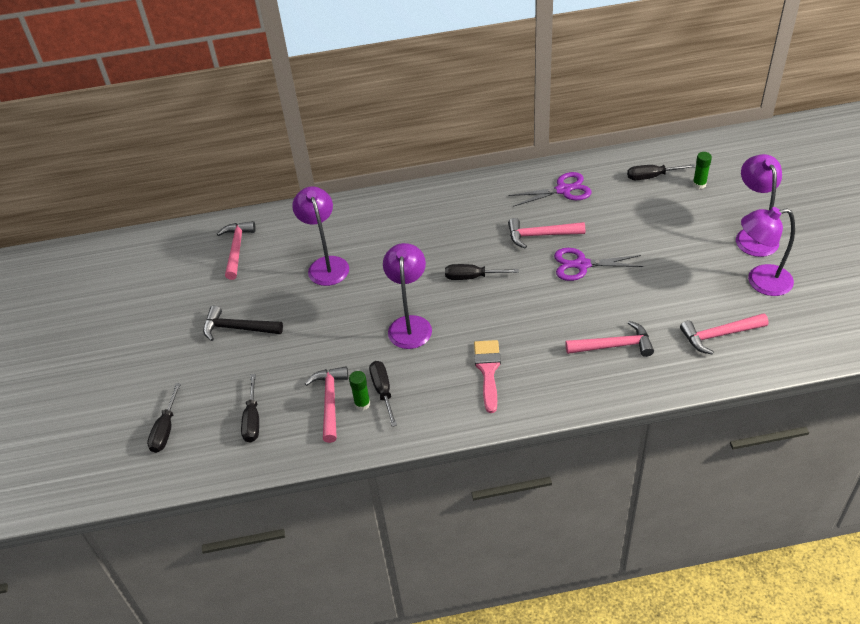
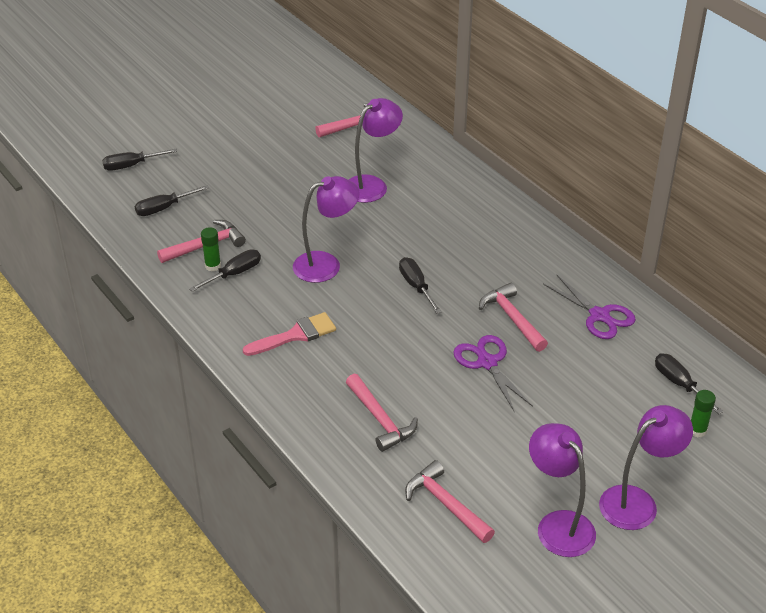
camera: 60 degrees right, 5 degrees down
(238, 328) = (261, 162): black hammer -> none

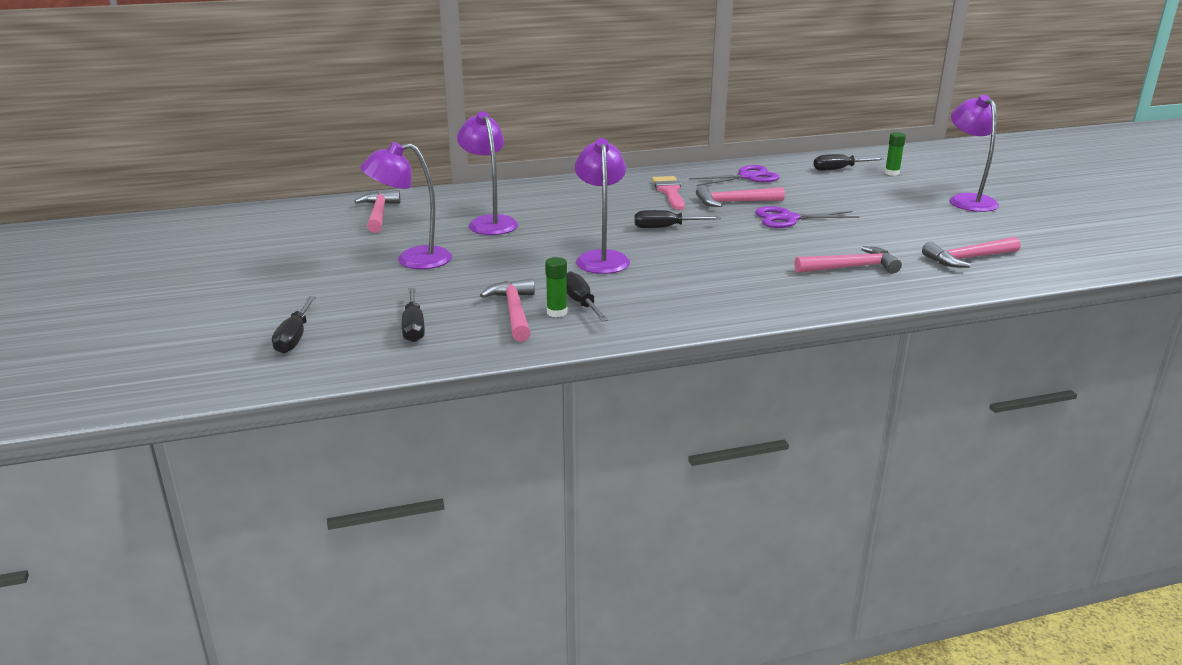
camera: 70 degrees left, 15 degrees down
(295, 335) = (708, 286): pink brush -> pink brush (669, 192)
(558, 524) = (992, 226): purple lamp -> purple lamp (412, 260)

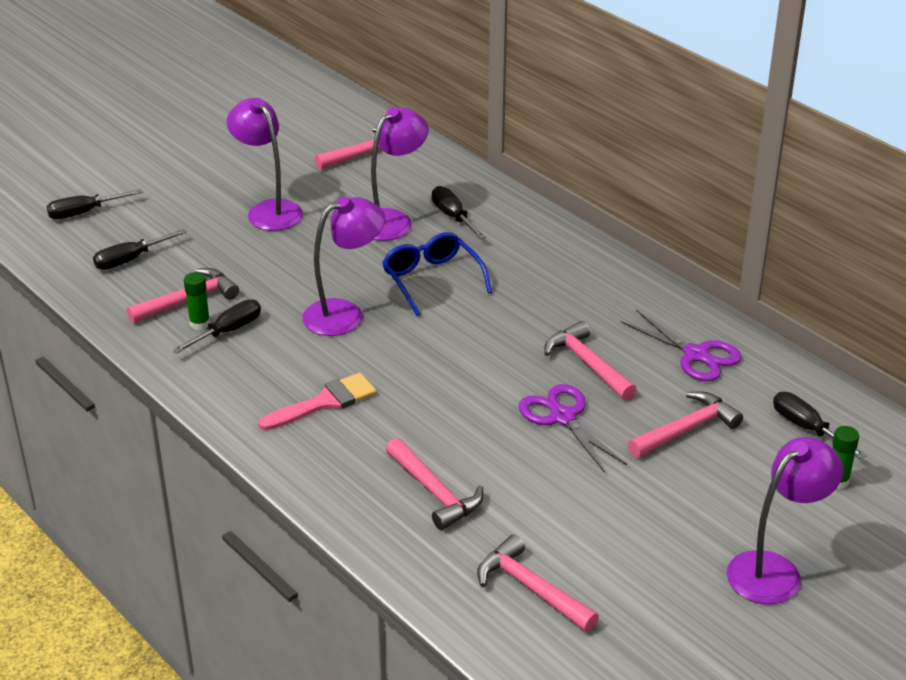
camera: 65 degrees right, 10 degrees up
(587, 224) = (432, 280): none -> blue glasses
(666, 227) = (462, 333): black screwdriver -> black screwdriver (453, 217)
(669, 192) = (584, 308): pink brush -> pink brush (325, 402)
(823, 193) = (686, 429): none -> pink hammer

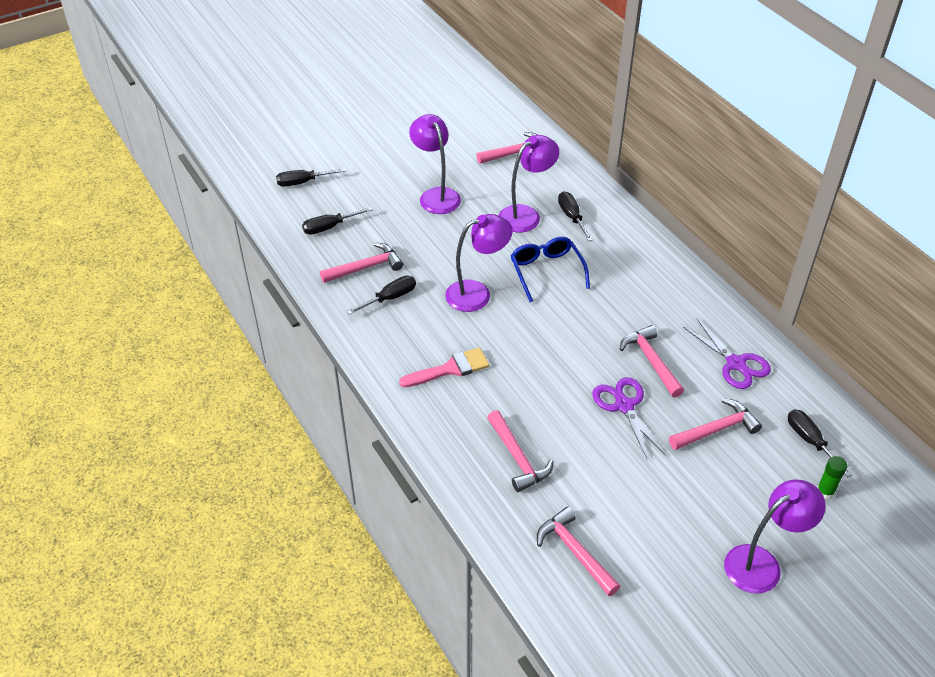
camera: 10 degrees right, 10 degrees up
(200, 323) = (371, 289): green glue stick -> none

